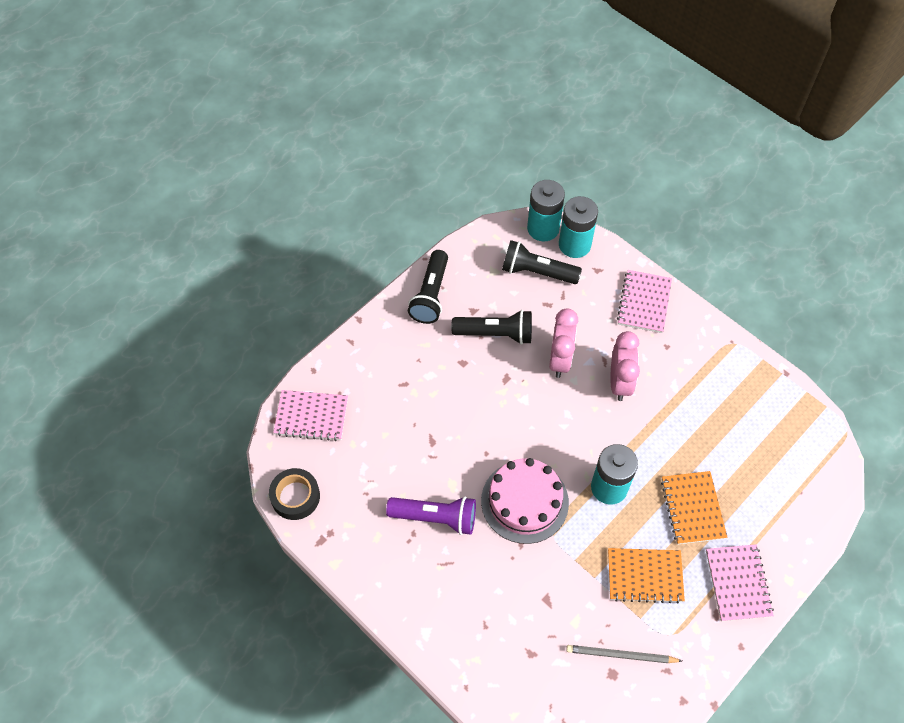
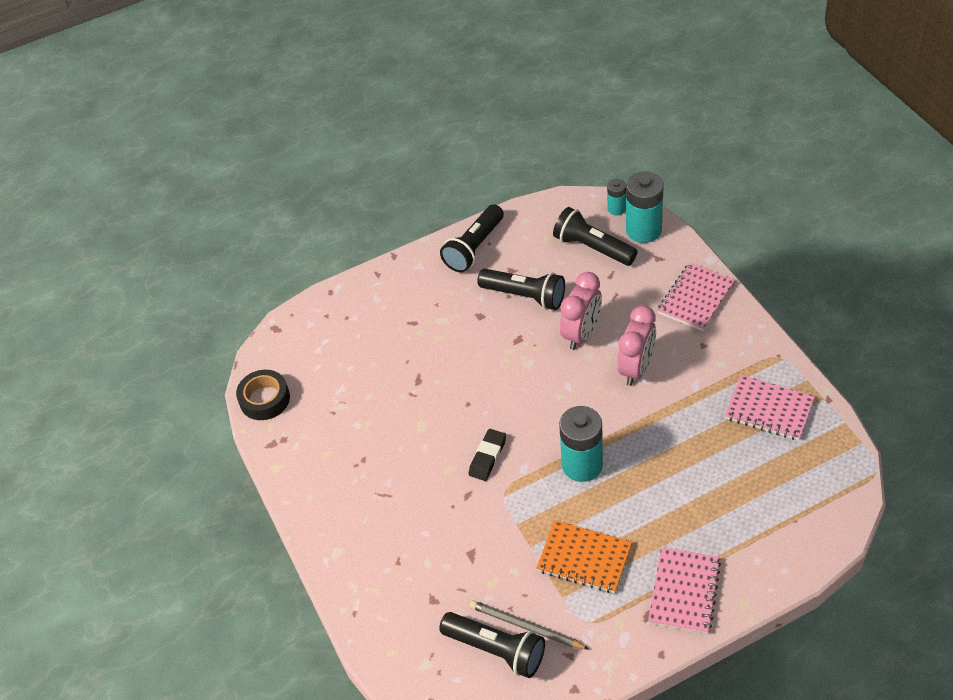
camera: 25 degrees right, 10 degrees down
(311, 416) = (310, 332): pink notebook -> pink notebook (769, 409)
(436, 518) = (391, 450): purple flashlight -> none
(524, 501) = (488, 457): pink cake -> black eraser
(543, 228) = (616, 209): turquoise battery -> turquoise battery, size x0.53
(604, 685) = (496, 650): none -> black flashlight
(692, 508) = (664, 506): orange notebook -> none

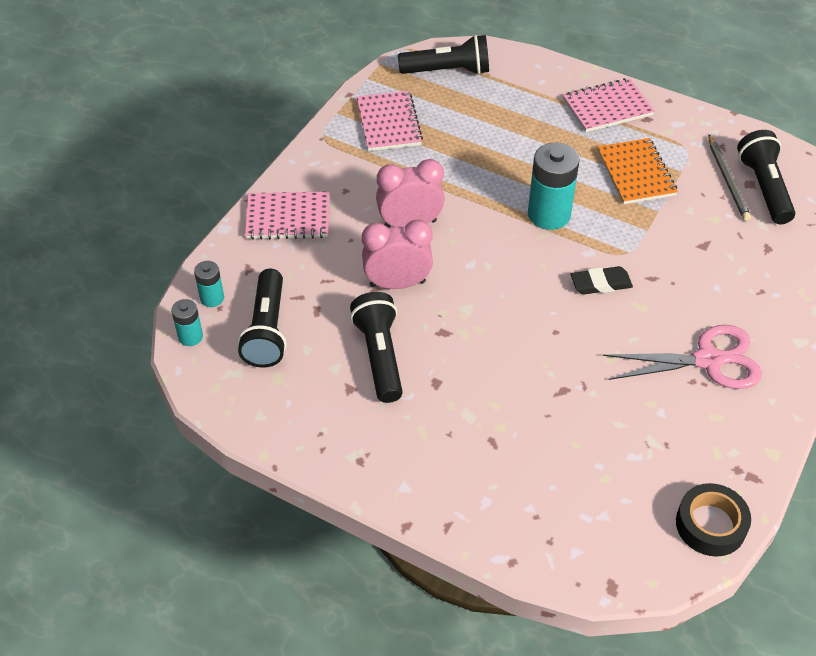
camera: 130 degrees left, 0 degrees up
(371, 480) = (708, 360): none -> pink scissors
(474, 248) = (338, 444): black flashlight -> black flashlight (448, 71)
(643, 230) = (212, 298): turquoise battery -> turquoise battery, size x0.53

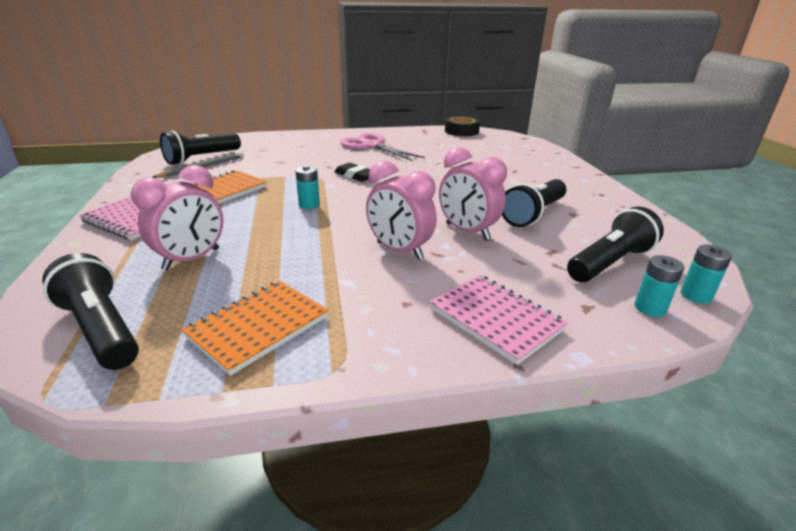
camera: 130 degrees left, 20 degrees down
(389, 123) = (258, 327): pink notebook -> orange notebook
(503, 120) = (192, 259): none -> pink clock
(549, 214) = (309, 205): turquoise battery -> turquoise battery, size x0.53

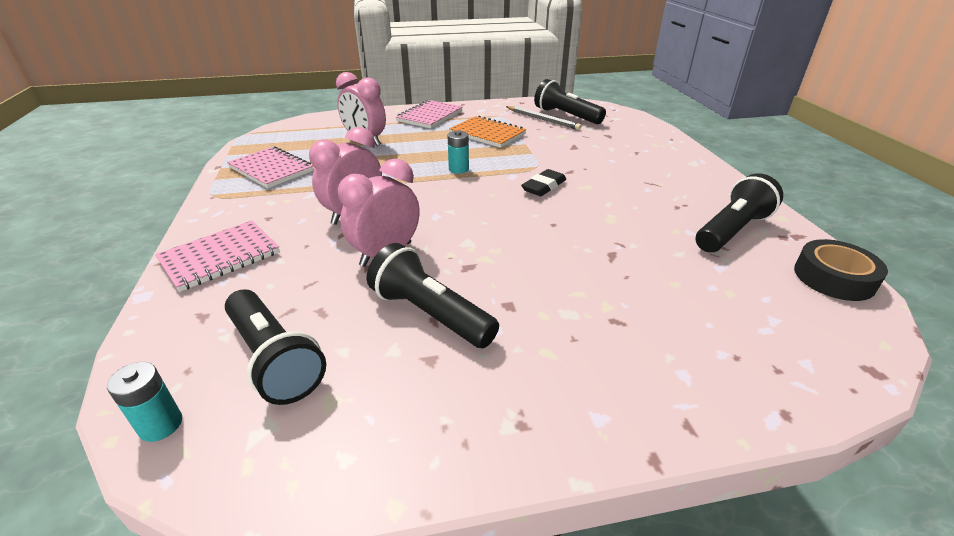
camera: 90 degrees right, 5 degrees up
(102, 329) = (295, 133): black flashlight -> black flashlight (732, 230)
(258, 327) = (271, 169): orange notebook -> pink notebook
(371, 146) = (666, 192): pink scissors -> none
(650, 308) = (168, 366): turquoise battery -> none

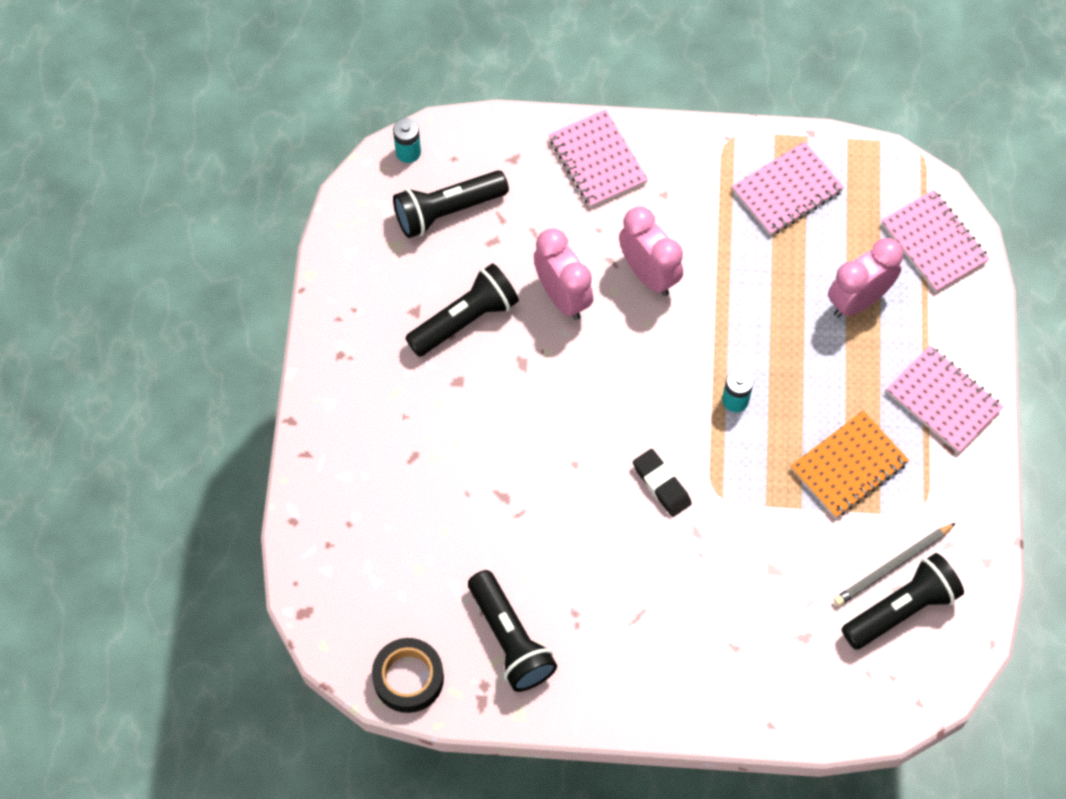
camera: 105 degrees right, 30 degrees up
(318, 125) = (934, 243): none -> pink notebook

